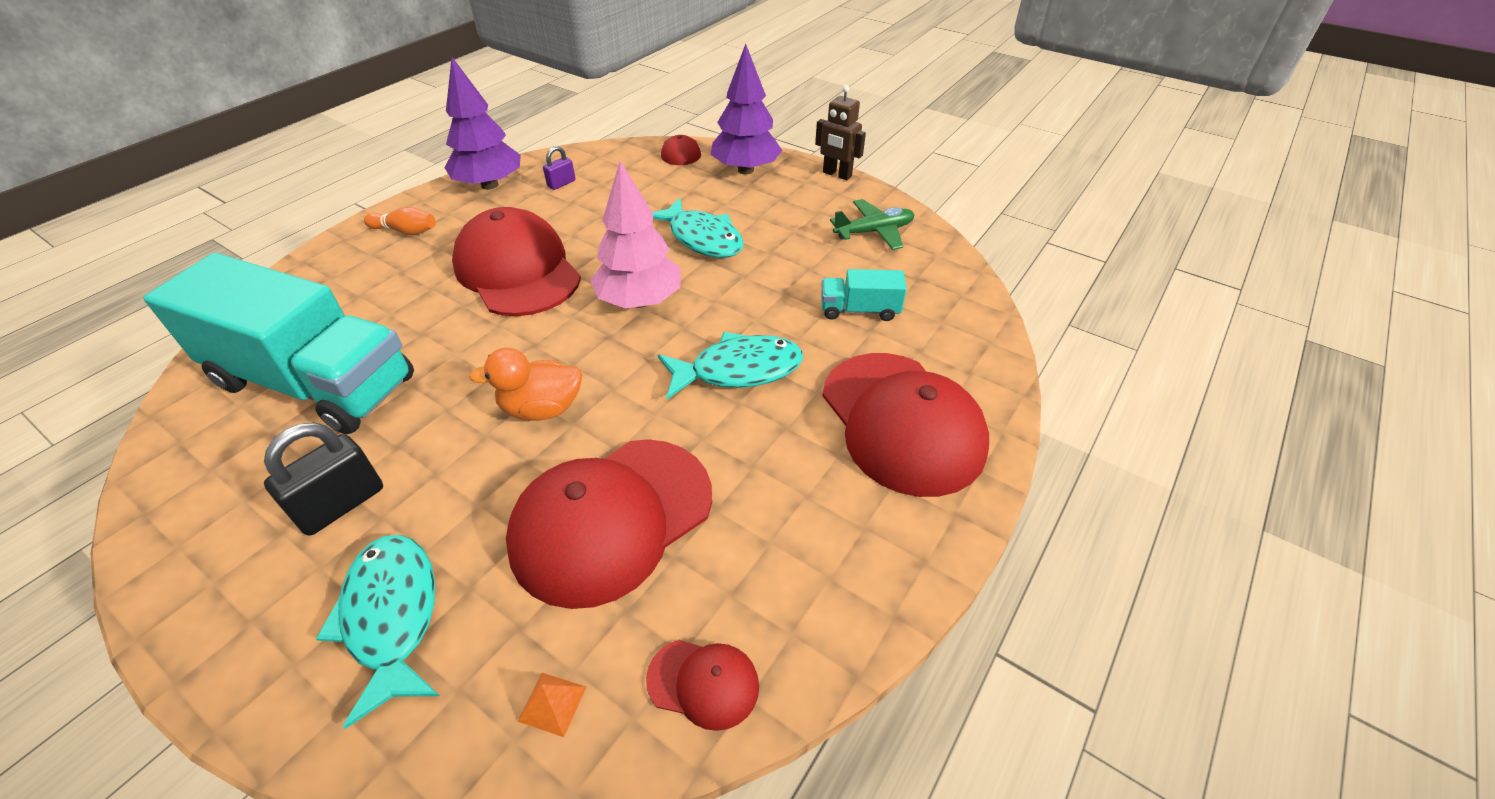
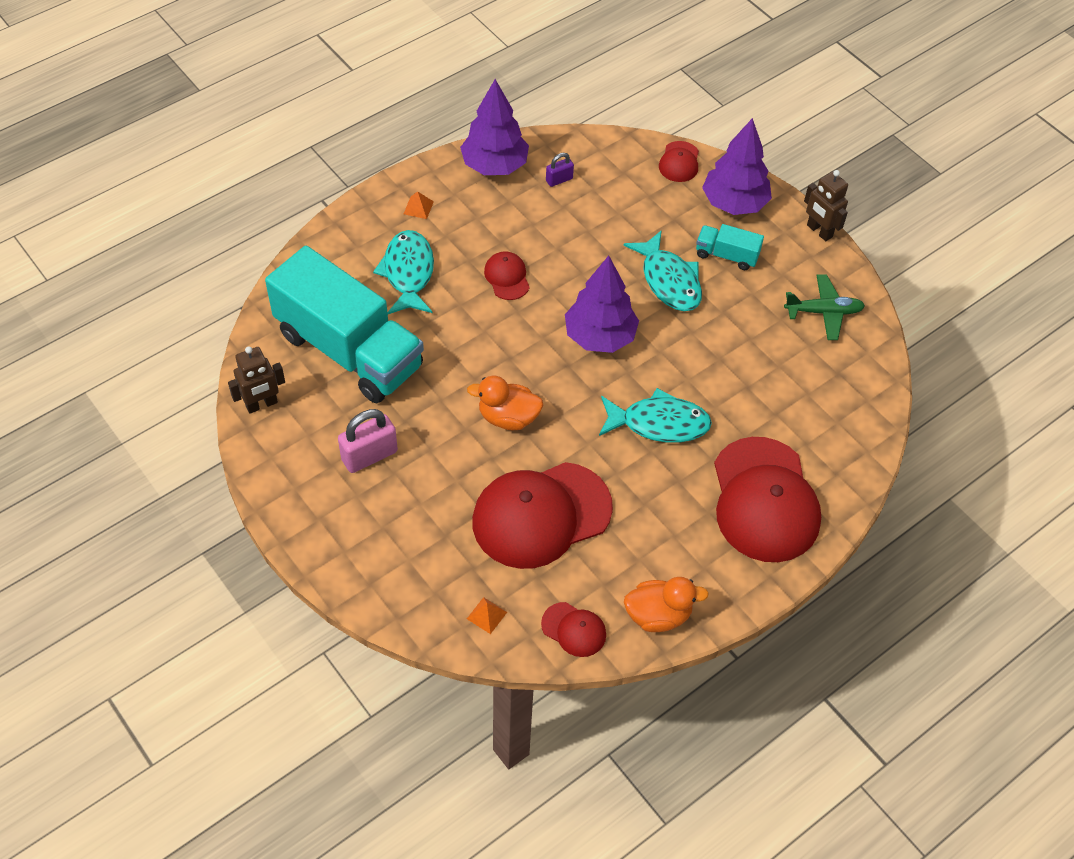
camera: 15 degrees right, 10 degrees up
(173, 477) = (262, 404): none -> brown robot
(341, 504) = (369, 455): black padlock -> pink padlock
(392, 617) = (400, 540): turquoise fish -> turquoise fish (408, 273)
(405, 231) = (418, 207): orange bowling pin -> orange pyramid
(517, 270) = (507, 277): red cap -> red cap, size x0.45
(640, 301) = (600, 337): pink tree -> purple tree
(826, 617) = (658, 615): none -> orange duck
(859, 310) = (775, 393): turquoise truck -> turquoise truck (726, 255)

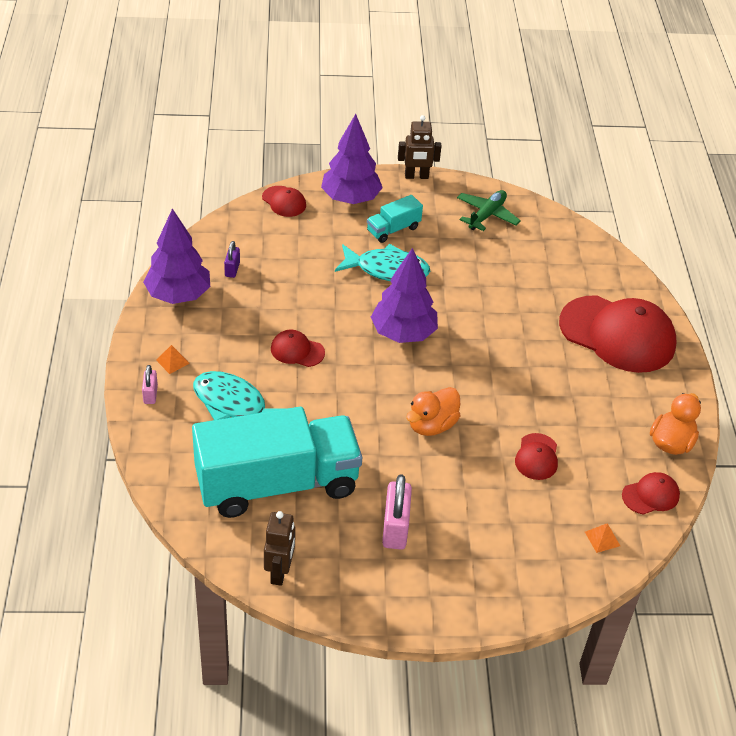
camera: 55 degrees left, 10 degrees down
(371, 216) = (150, 394): none -> pink padlock
(541, 515) = (537, 457): red cap -> red cap, size x0.45
(659, 423) = (509, 348): turquoise fish -> none

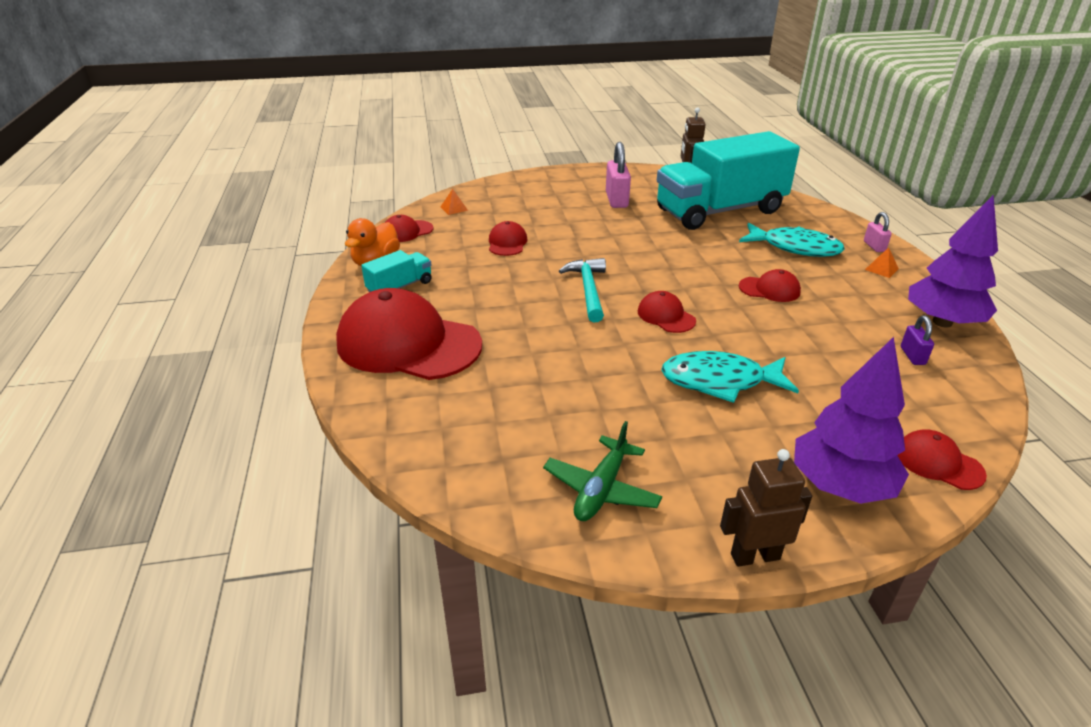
camera: 175 degrees right, 10 degrees down
(393, 229) = (742, 440): turquoise truck -> turquoise truck (400, 287)
(403, 333) = (666, 316): purple tree -> red cap
(431, 425) = (608, 252): orange duck -> none
(463, 374) = (588, 290): none -> turquoise hammer

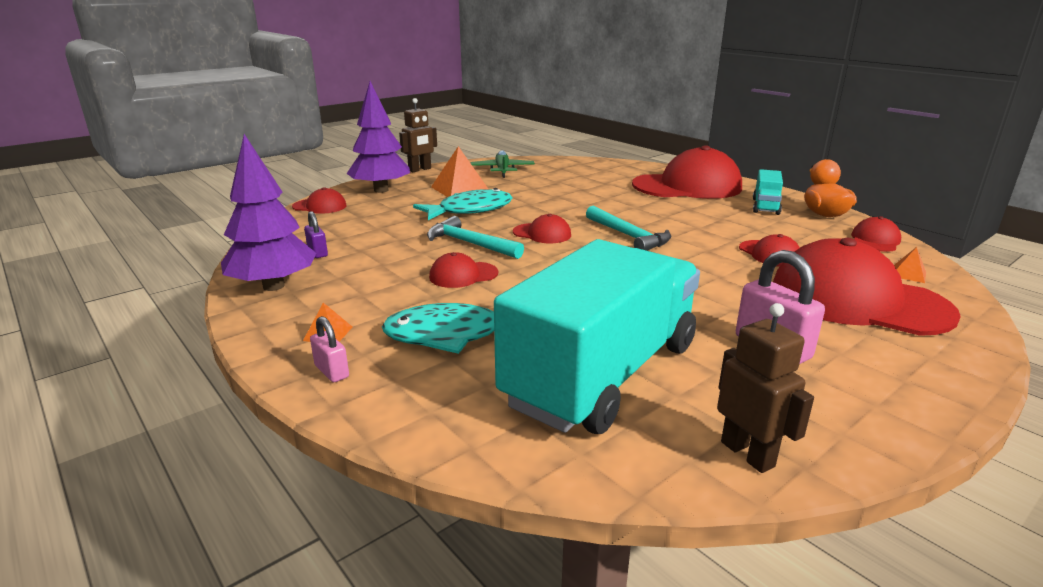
camera: 150 degrees right, 10 degrees down
(522, 205) = (858, 300): none -> red cap
(708, 444) = (460, 189): none -> orange pyramid
(747, 323) = (470, 243): none -> turquoise hammer

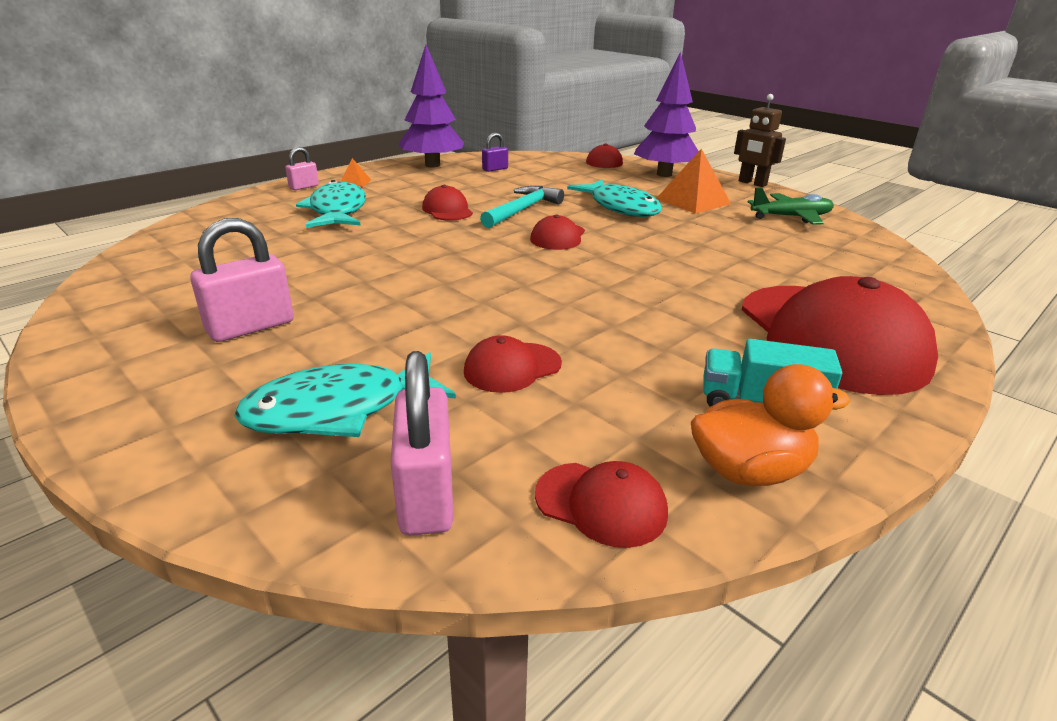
camera: 85 degrees right, 5 degrees up
(602, 374) = (252, 254): turquoise truck -> none
(628, 236) = (562, 278): turquoise hammer -> none
(748, 454) = (110, 294): brown robot -> none
(858, 300) = (339, 410): red cap -> turquoise fish
(908, 274) = (426, 495): orange pyramid -> pink padlock

